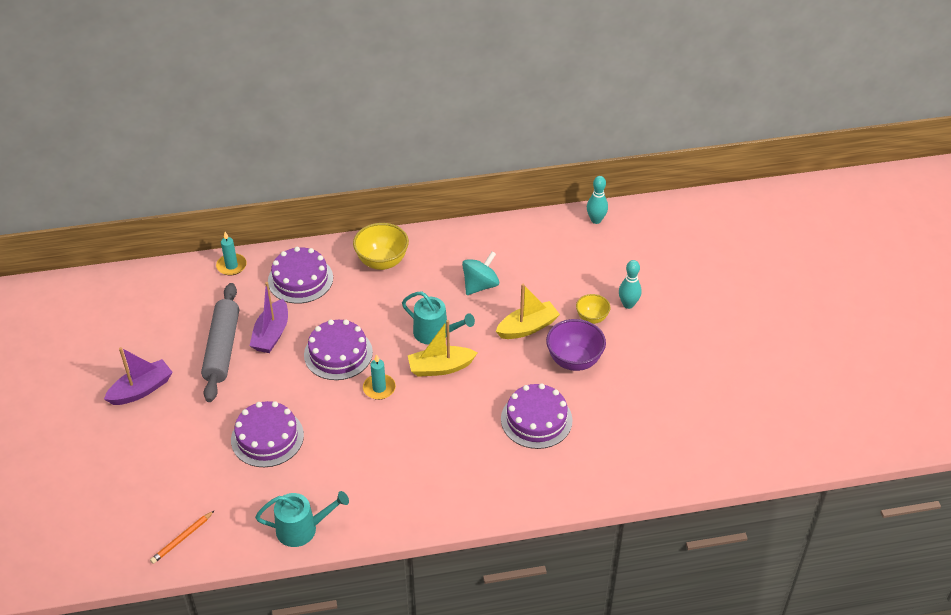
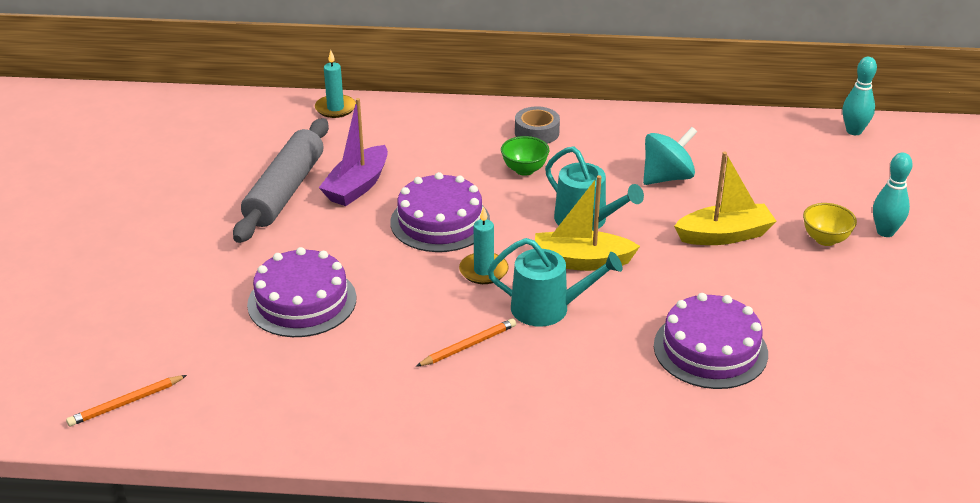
camera: 15 degrees right, 10 degrees down
(141, 390) = (158, 218): purple boat -> none
(300, 279) = (419, 135): purple cake -> none
(302, 529) = (304, 425): turquoise watering can -> turquoise watering can (547, 308)
(382, 262) = (537, 132): yellow bowl -> grey tape
(382, 297) = (524, 170): none -> green bowl
(386, 449) = (469, 345): none -> orange pencil
(574, 360) = (787, 286): purple bowl -> none

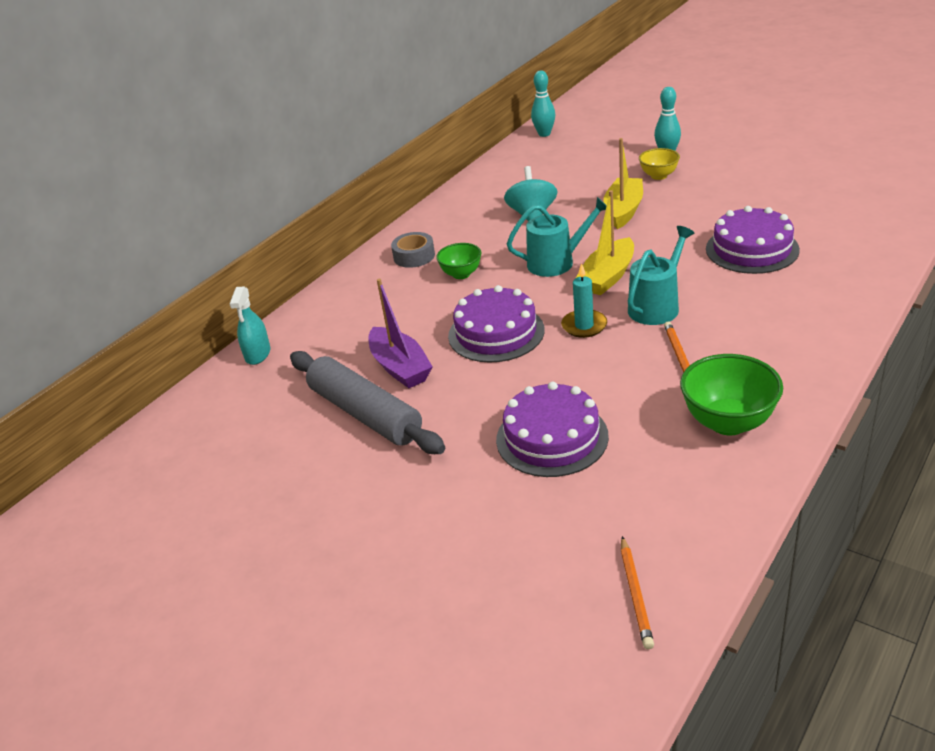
camera: 55 degrees left, 0 degrees up
(335, 108) = (258, 354): turquoise candle -> turquoise spray bottle
(377, 403) = (728, 422): none -> green bowl

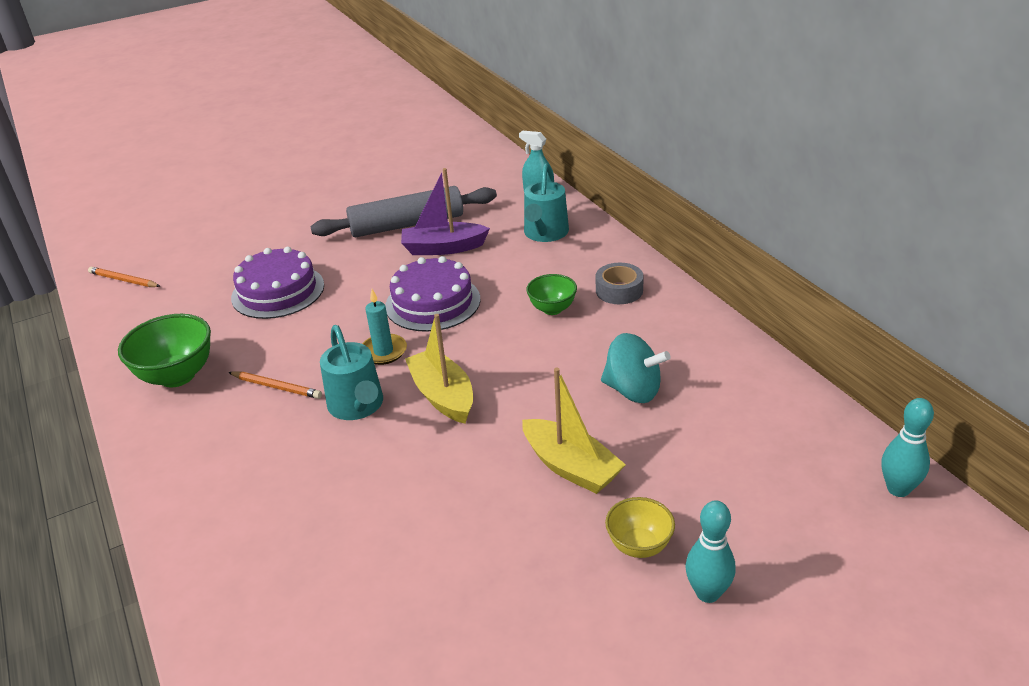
camera: 115 degrees right, 0 degrees up
(556, 262) = (509, 372): turquoise watering can -> turquoise watering can (545, 233)
(752, 249) = (369, 530): purple cake -> none

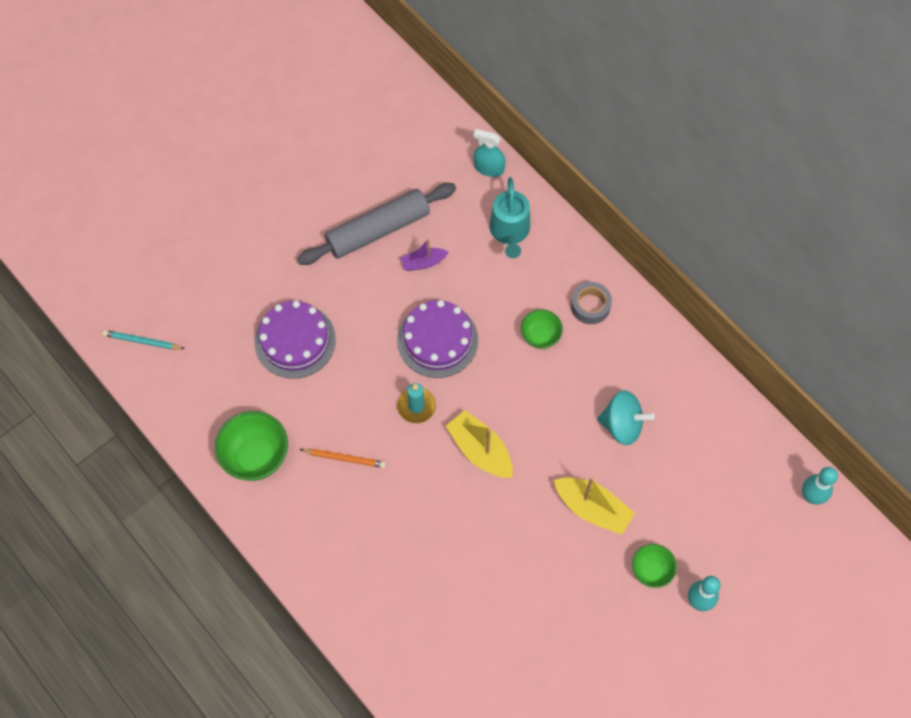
camera: 15 degrees left, 30 degrees up
(123, 280) = (142, 341): orange pencil -> turquoise pencil
(357, 406) = (417, 470): turquoise watering can -> none
(443, 248) = (423, 262): purple boat -> purple boat, size x0.61
(639, 546) = (651, 571): yellow bowl -> green bowl

